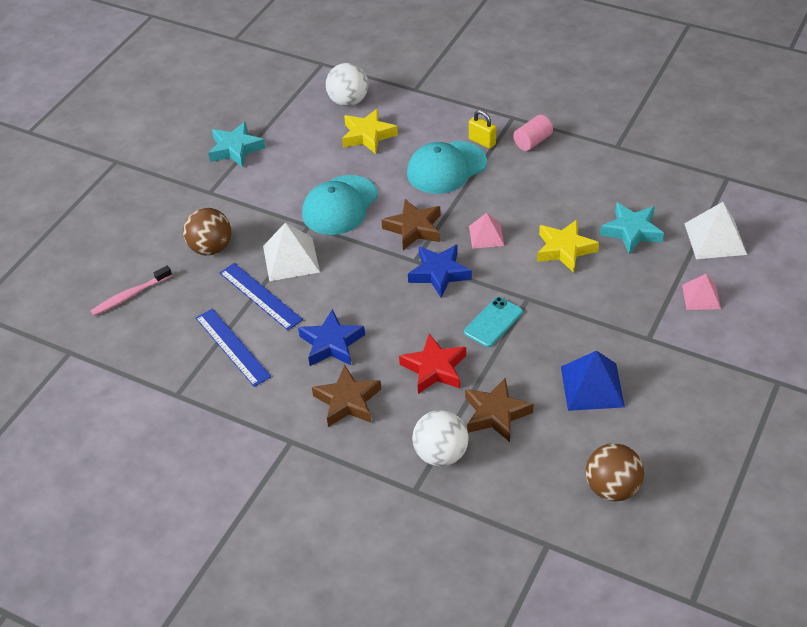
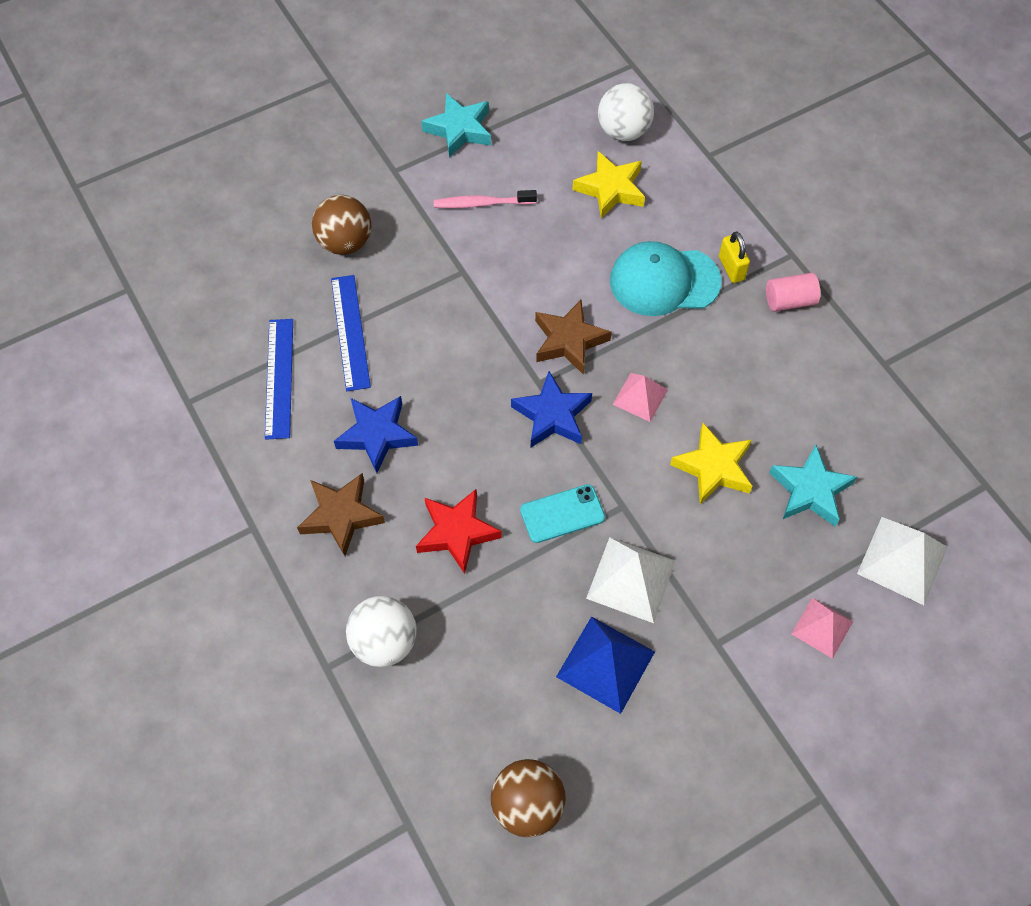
camera: 30 degrees right, 15 degrees up
(130, 295) = (229, 255): pink toothbrush -> pink toothbrush (482, 203)
(291, 259) = (414, 303): white pyramid -> white pyramid (631, 579)
(340, 205) = (513, 265): turquoise cap -> none
(496, 414) = (477, 630): brown star -> none

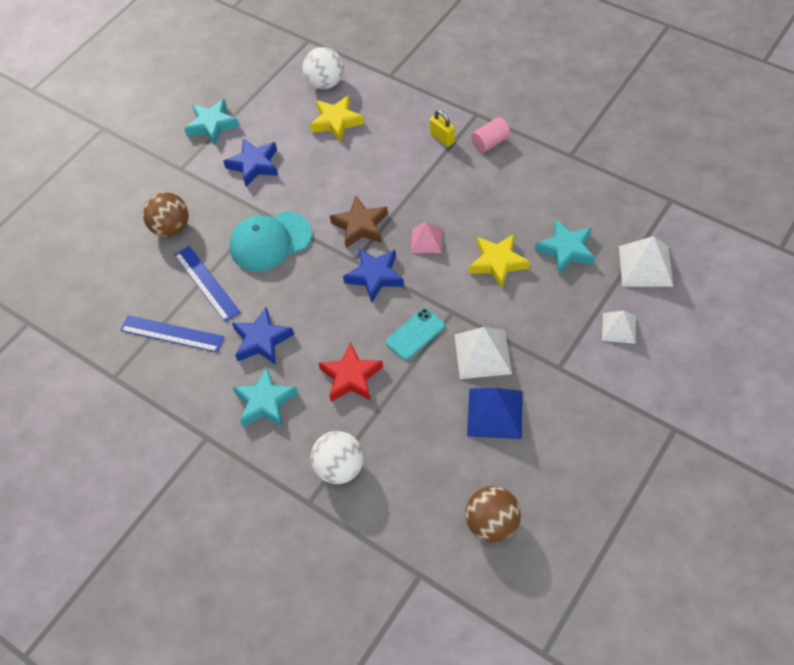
camera: 20 degrees left, 5 degrees down
(279, 378) = (172, 333): blue ruler -> blue ruler turned 45 degrees counterclockwise
(341, 516) = (265, 402): brown star -> turquoise star
(482, 203) = (254, 165): pink toothbrush -> blue star
(664, 281) = (403, 163): turquoise cap -> turquoise cap (270, 241)
(822, 627) = (619, 328): pink pyramid -> white pyramid

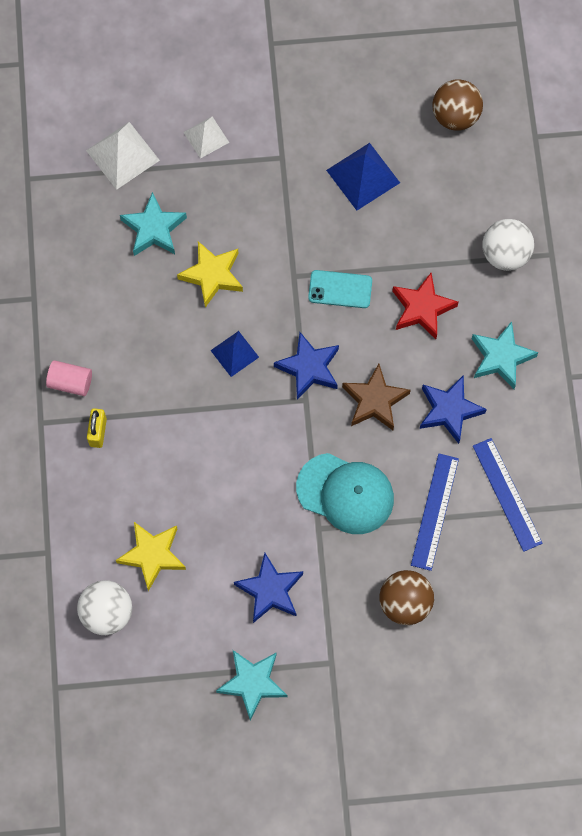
camera: 135 degrees left, 15 degrees up
(360, 226) = (264, 425): brown star -> brown star (374, 400)
(426, 240) = (234, 353): pink pyramid -> blue pyramid
(482, 354) = (316, 223): white pyramid -> none

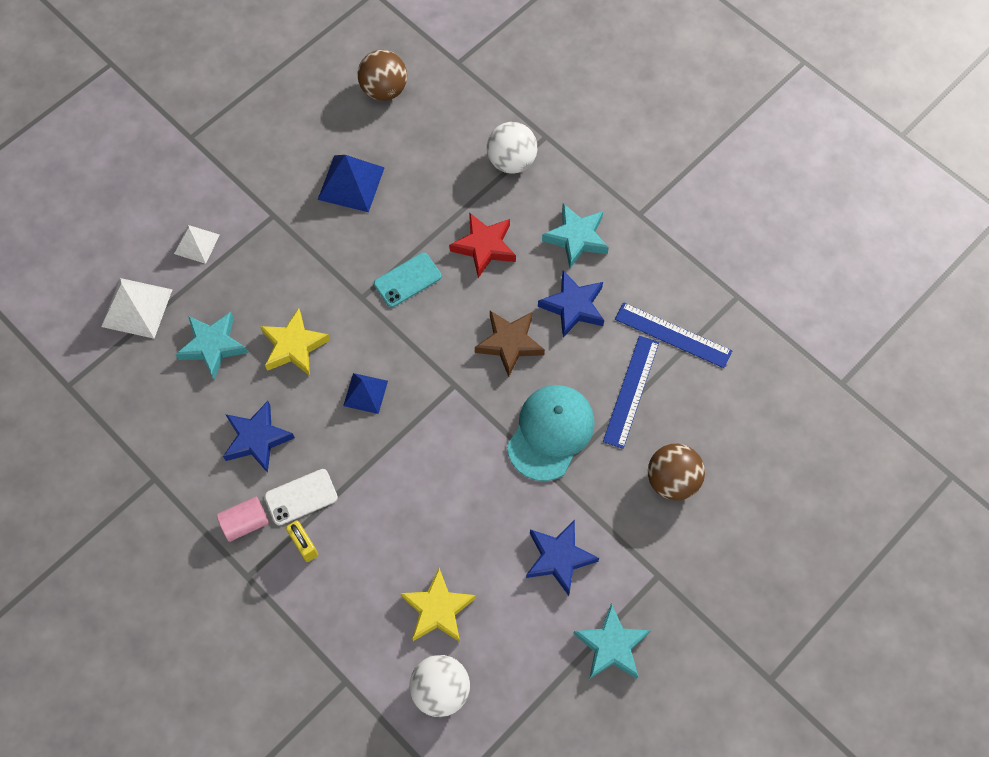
camera: 40 degrees left, 5 degrees down
(124, 395) = (301, 497): none -> white phone
(309, 368) = (435, 358): blue star -> blue star (257, 439)
(345, 493) = (550, 432): turquoise cap -> turquoise cap turned 45 degrees counterclockwise
(434, 511) = (631, 391): blue ruler -> blue ruler turned 45 degrees clockwise

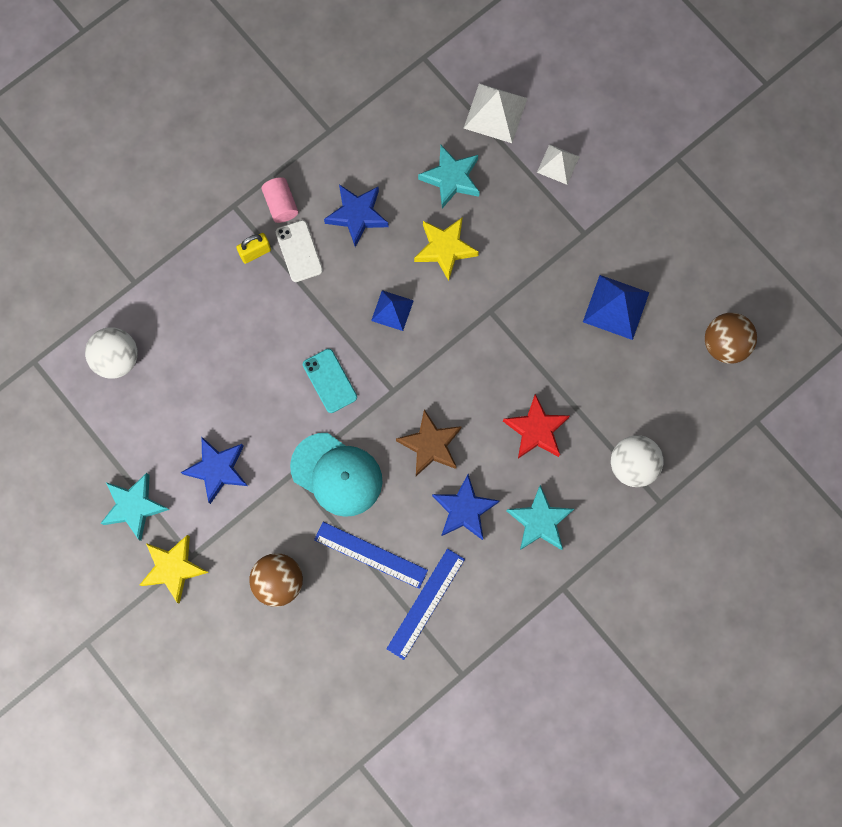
camera: 95 degrees right, 10 degrees up
(407, 280) = (505, 354): turquoise phone -> turquoise phone (330, 381)
(438, 609) = (185, 361): yellow star -> yellow star (173, 568)

